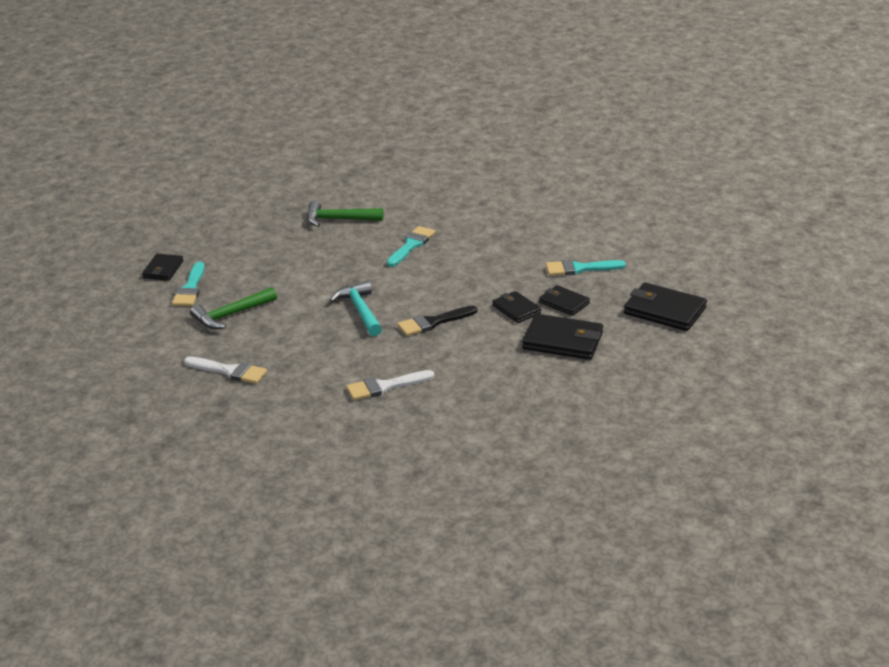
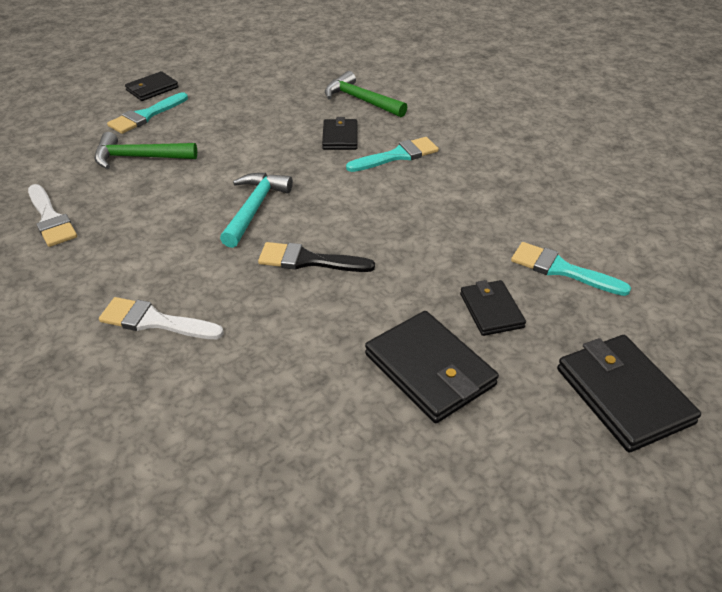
camera: 35 degrees right, 10 degrees up
(516, 309) = (421, 290): black wallet -> black wallet (340, 137)

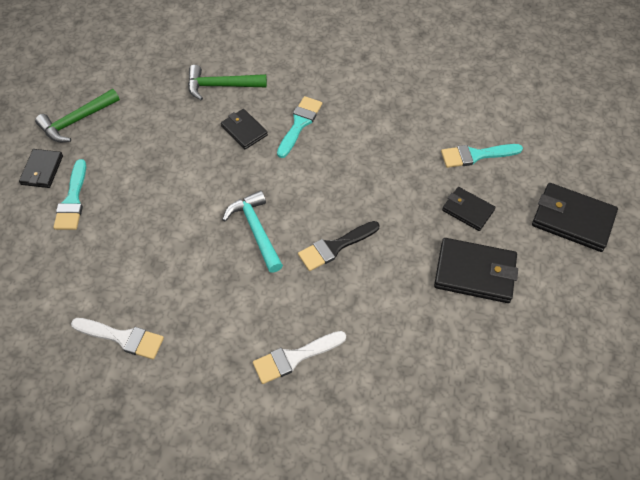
camera: 40 degrees left, 15 degrees up
(139, 157) = (119, 242): green hammer -> green hammer (76, 121)

